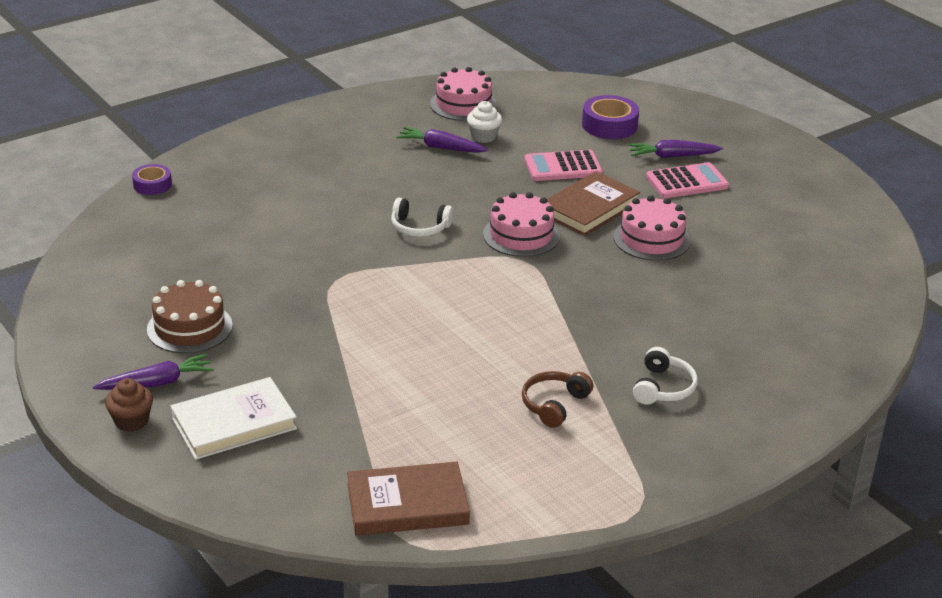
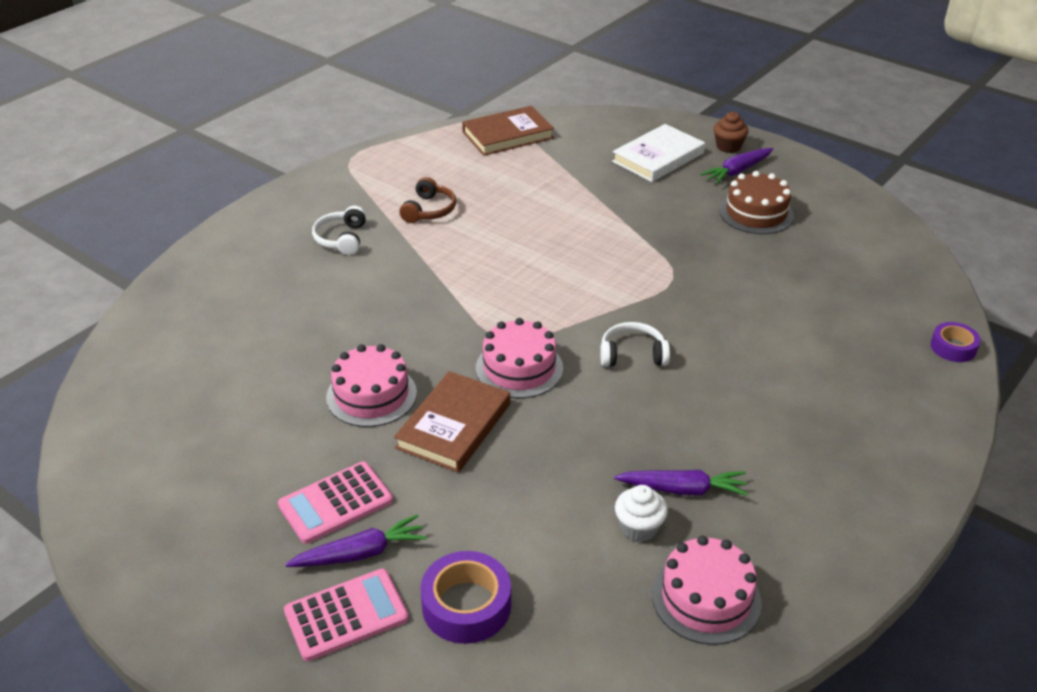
camera: 165 degrees right, 5 degrees up
(563, 167) = (508, 491): pink calculator -> pink calculator (346, 615)

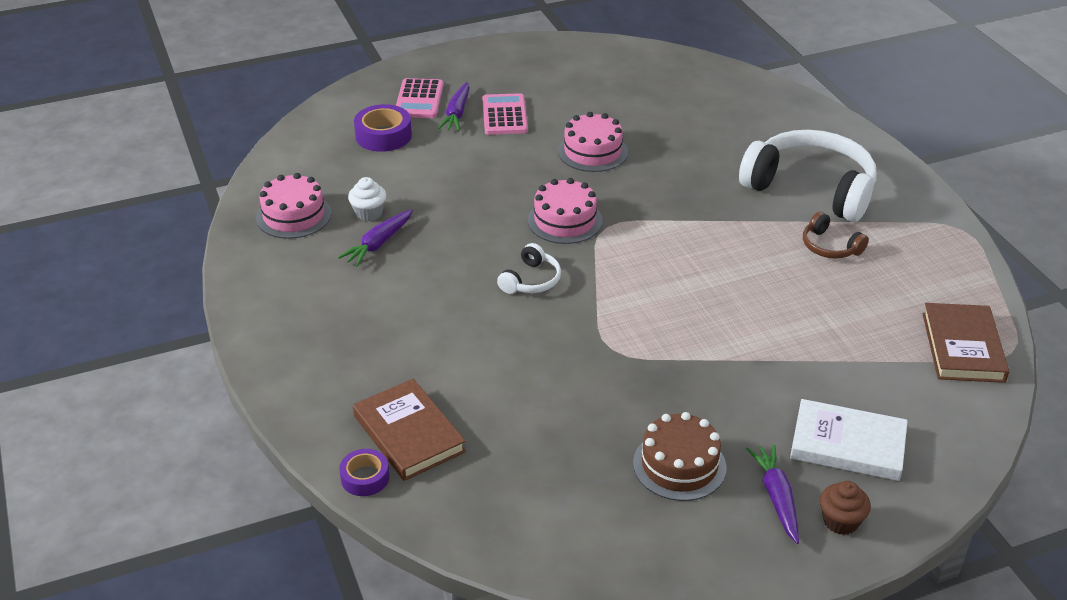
camera: 120 degrees right, 0 degrees up
(342, 239) = (811, 189): white headphones -> white headphones, size x2.23
(454, 426) = (530, 174): brown book -> brown book (409, 433)
(658, 157) = (847, 444): white book -> white book turned 60 degrees counterclockwise

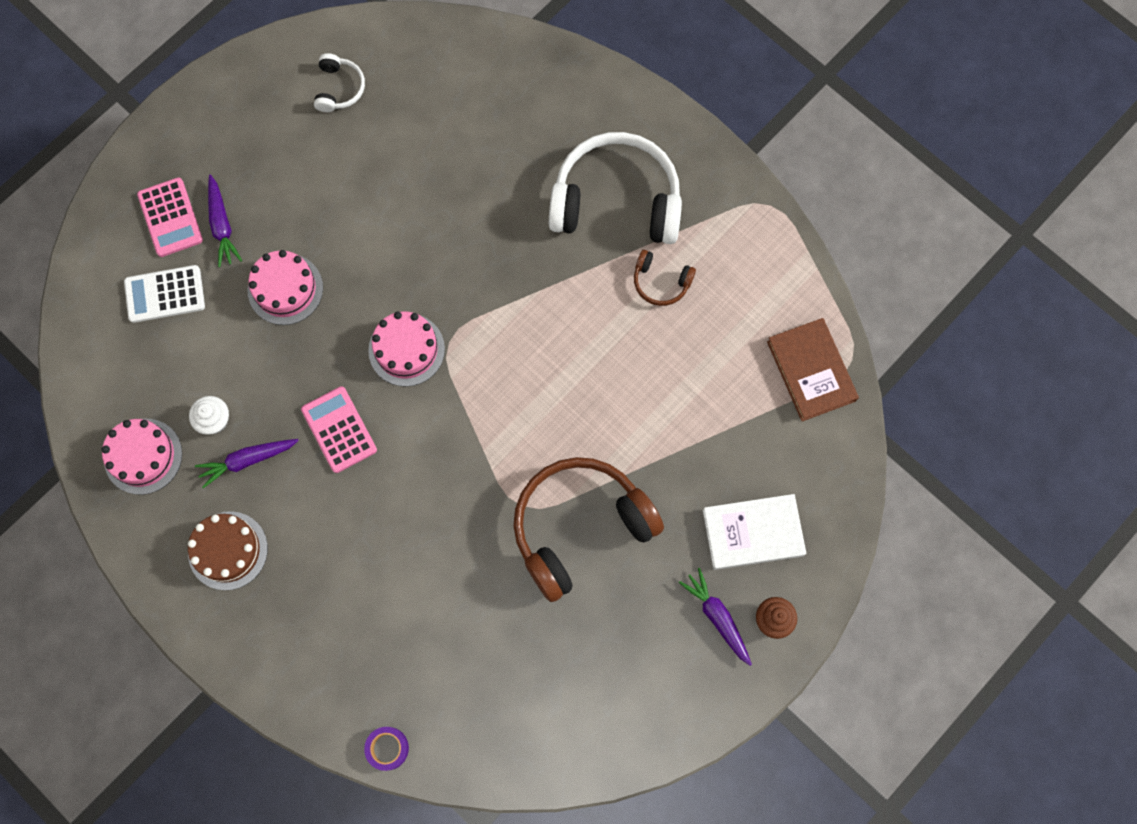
camera: 25 degrees left, 35 degrees up
(378, 244) = (247, 460): purple carrot -> purple carrot turned 60 degrees clockwise
(383, 136) = (165, 294): purple tape -> white calculator
(409, 433) = (398, 684): brown book -> none
(504, 115) = (272, 207): pink calculator -> pink calculator (339, 430)
(531, 280) = (413, 448): white headphones -> white headphones (339, 88)
(592, 152) = (387, 231): pink cake -> pink cake (285, 289)
(662, 382) = (580, 527): none -> brown headphones
(679, 465) = (630, 617): brown cake -> brown cake (228, 550)

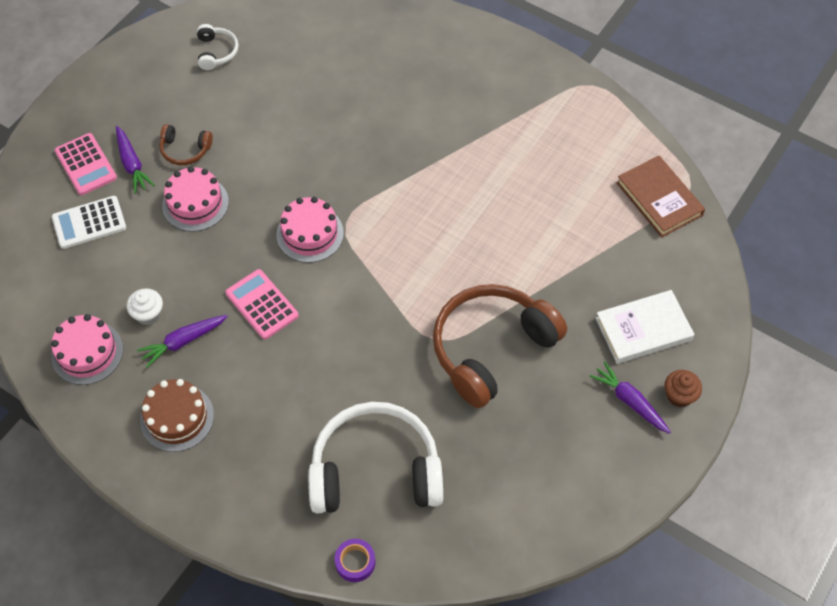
camera: 10 degrees left, 15 degrees down
(616, 201) = (465, 99): white headphones -> white headphones (375, 470)
(661, 282) = (516, 152): brown headphones -> brown headphones (185, 150)

